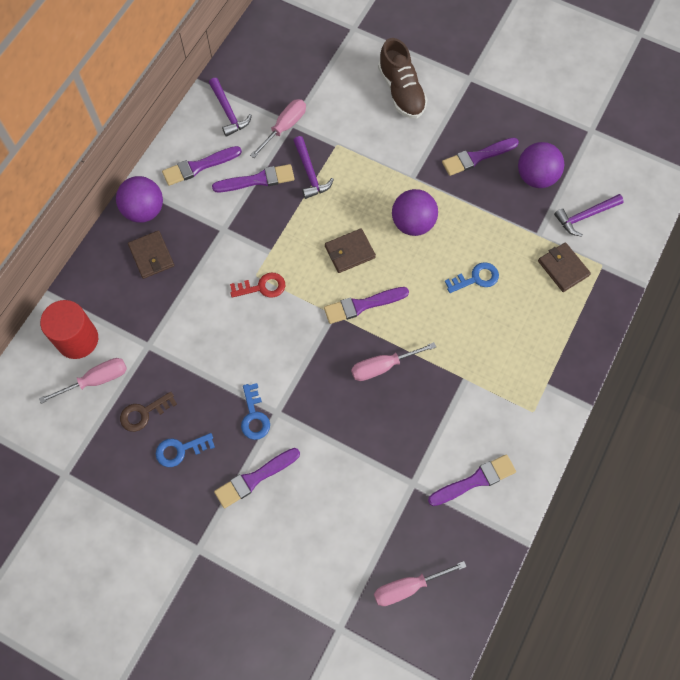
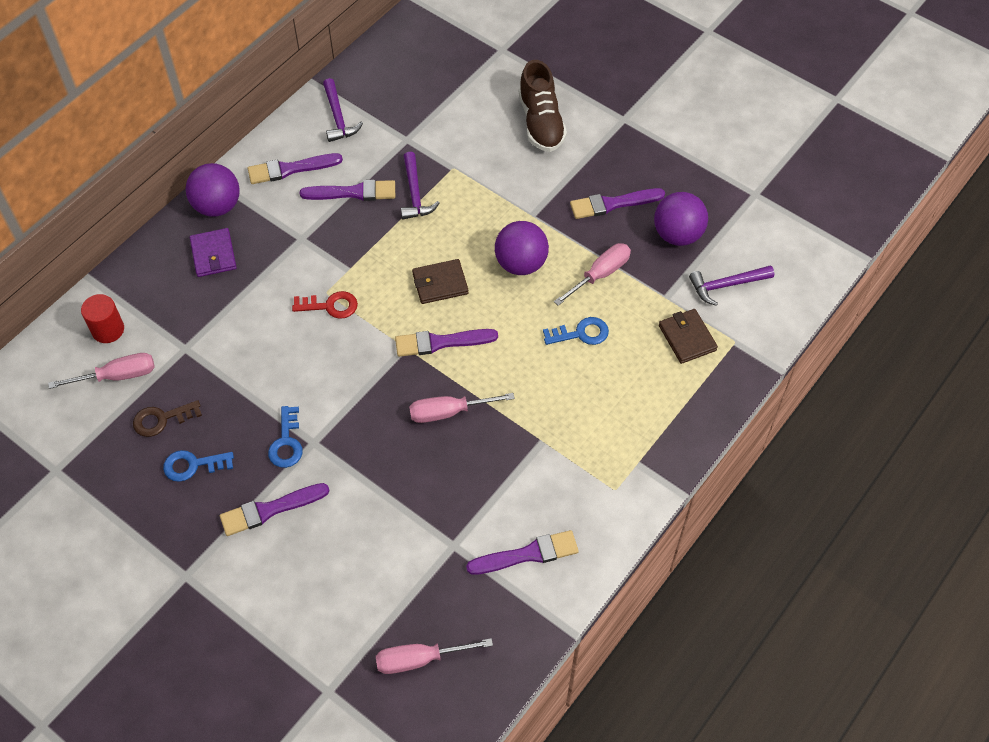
camera: 10 degrees right, 10 degrees down
(77, 339) = (108, 330): red cylinder -> red cylinder, size x0.66
(151, 256) = (213, 254): brown wallet -> purple wallet
(284, 127) = (397, 142): pink screwdriver -> pink screwdriver (600, 275)

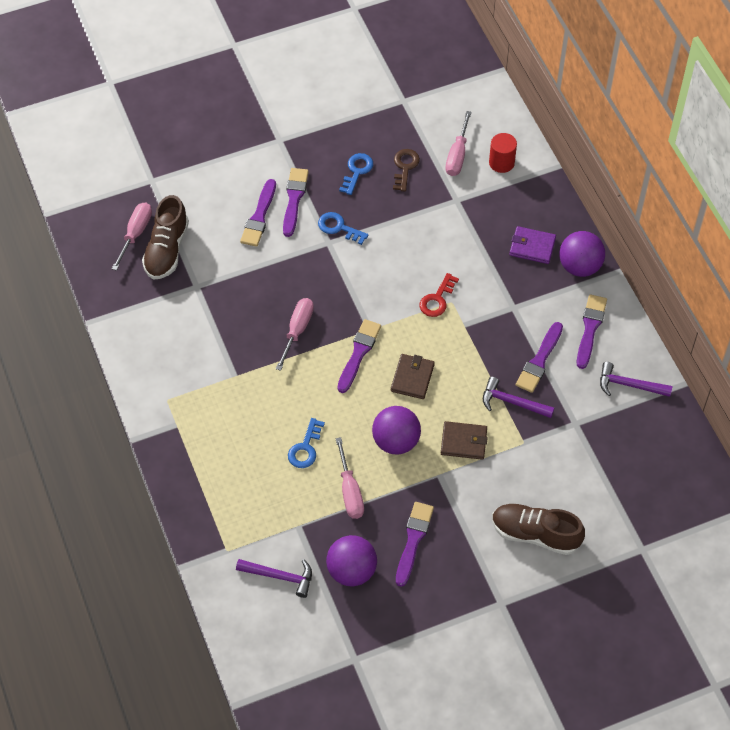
camera: 120 degrees right, 0 degrees up
(422, 608) = (167, 250): none -> brown shoe
(528, 554) = (159, 324): purple brush -> purple brush (259, 217)
(687, 338) = (252, 518): brown wallet -> brown wallet (463, 442)
(726, 285) = (280, 576): purple hammer -> purple hammer turned 90 degrees clockwise

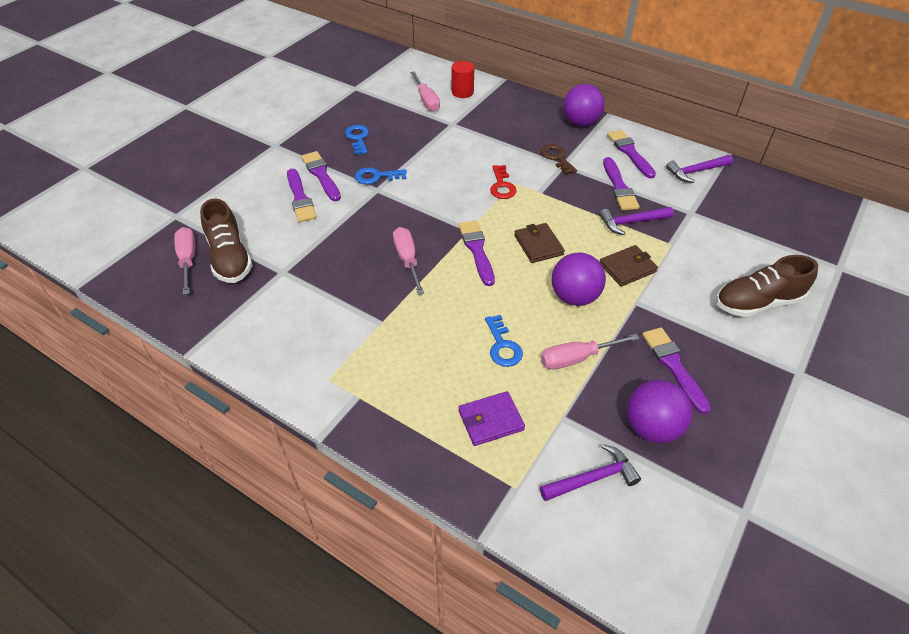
camera: 35 degrees left, 10 degrees down
(350, 491) = (577, 358): pink screwdriver -> pink screwdriver turned 120 degrees clockwise
(405, 167) = (394, 121): brown key -> brown key (556, 158)
(532, 247) = (536, 126): purple wallet -> purple wallet (490, 420)

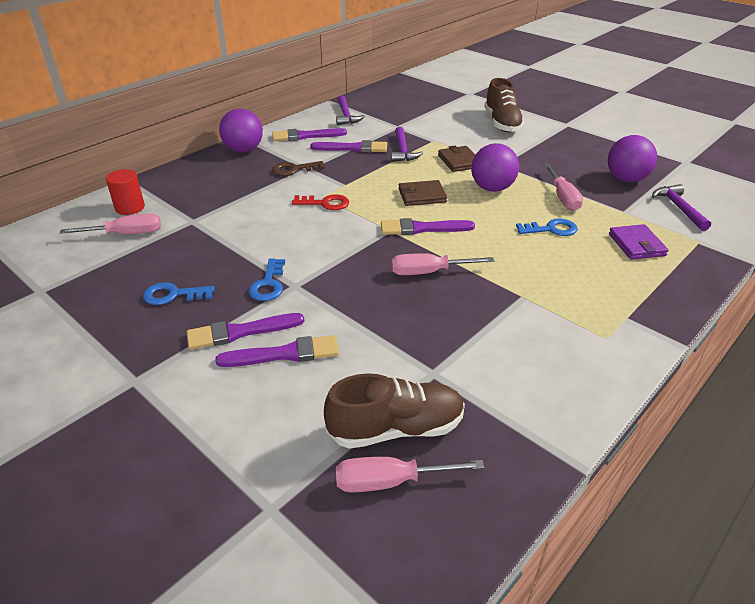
camera: 80 degrees left, 10 degrees down
(673, 366) = (566, 162): purple brush -> none

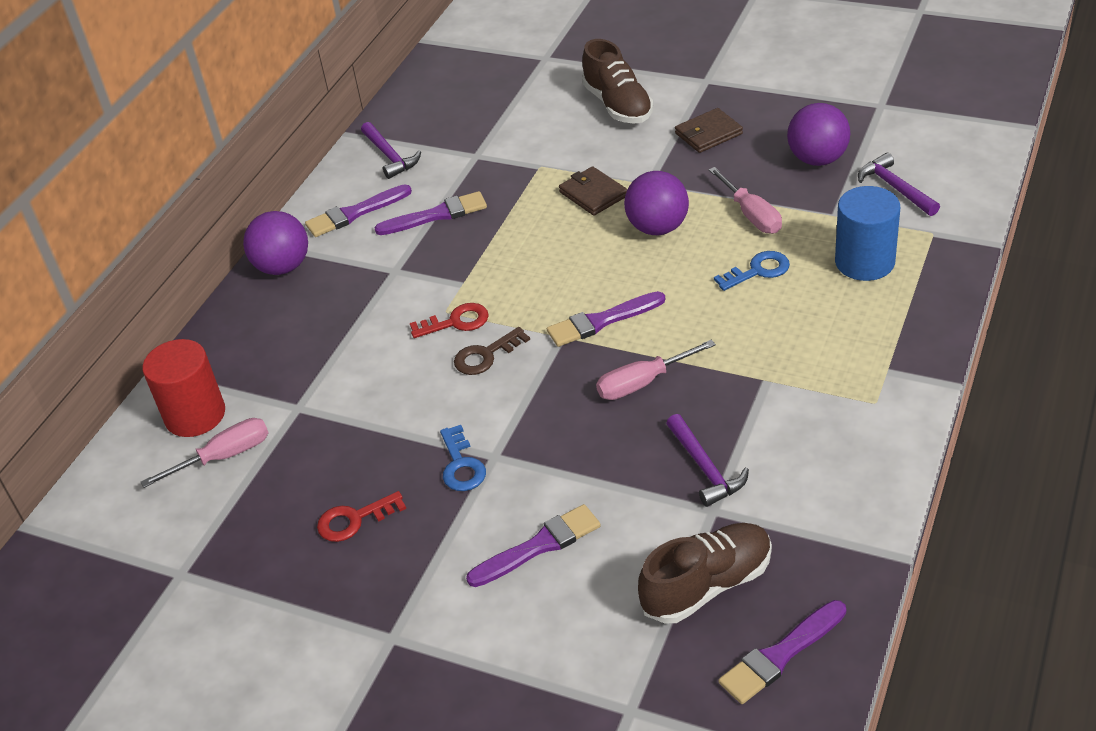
camera: 15 degrees left, 5 degrees up
(130, 207) = (195, 415): red cylinder -> red cylinder, size x1.50
(173, 295) = (354, 520): blue key -> red key
(240, 332) = (470, 538): purple brush -> purple brush (780, 655)
(294, 169) = (377, 279): brown key -> brown key (486, 355)
(391, 481) = (730, 640): pink screwdriver -> none
(402, 151) = (507, 198): purple hammer -> purple hammer (705, 468)
(422, 196) = (574, 269): brown wallet -> brown wallet (708, 133)
(636, 245) = (864, 262): purple wallet -> blue cylinder

